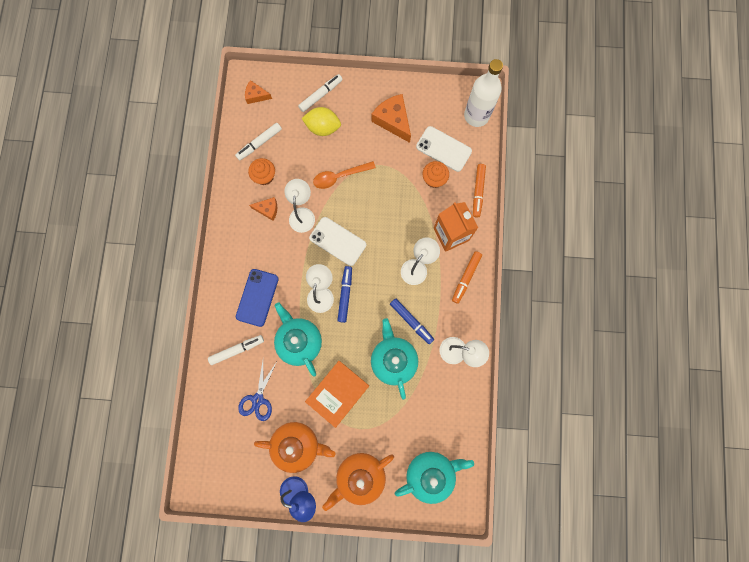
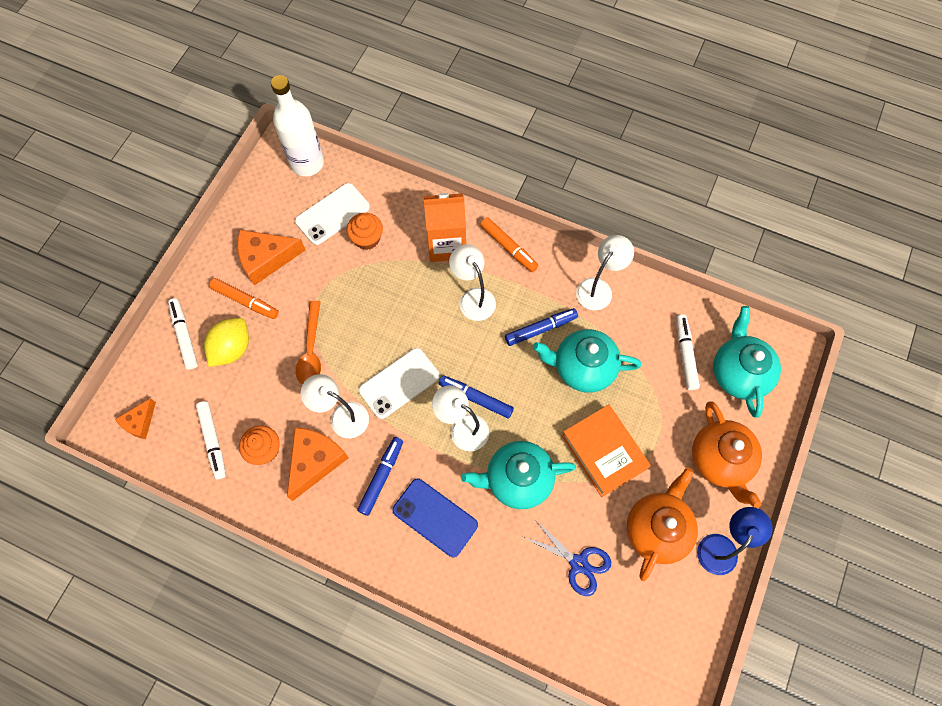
camera: 70 degrees left, 10 degrees down
(237, 350) = (499, 571): white marker -> white marker (685, 354)
(267, 209) = (315, 461): orange cheese -> orange cheese, size x1.74
(271, 254) = (381, 477): none -> blue marker
(478, 192) = (405, 196): orange marker -> orange marker (245, 301)

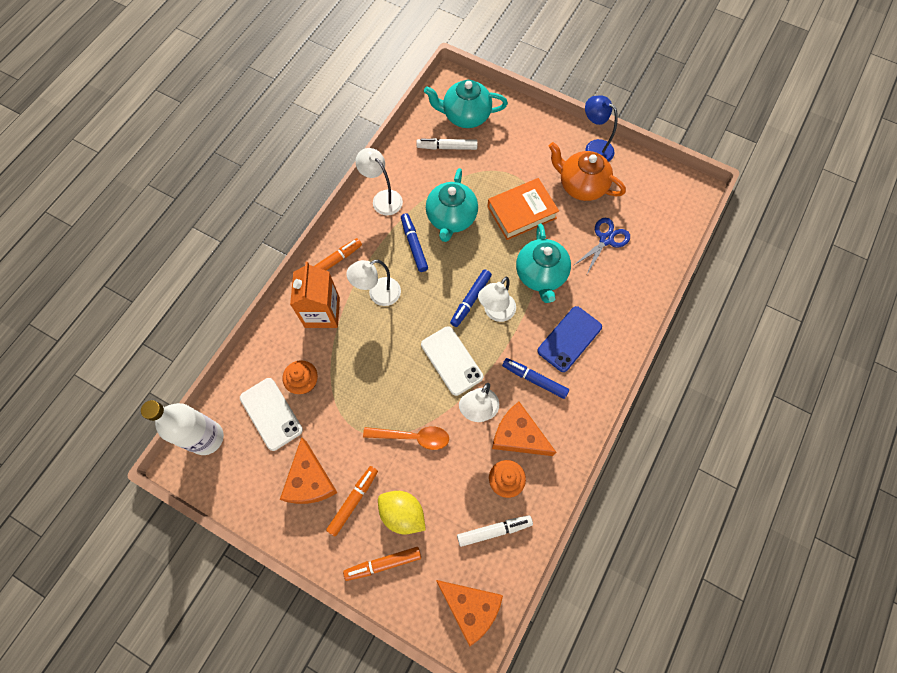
camera: 85 degrees left, 0 degrees up
(140, 422) = (470, 607): orange cheese -> orange cheese, size x1.74
(184, 336) = (383, 563): white marker -> orange marker
(720, 460) = (532, 138): orange teapot -> none

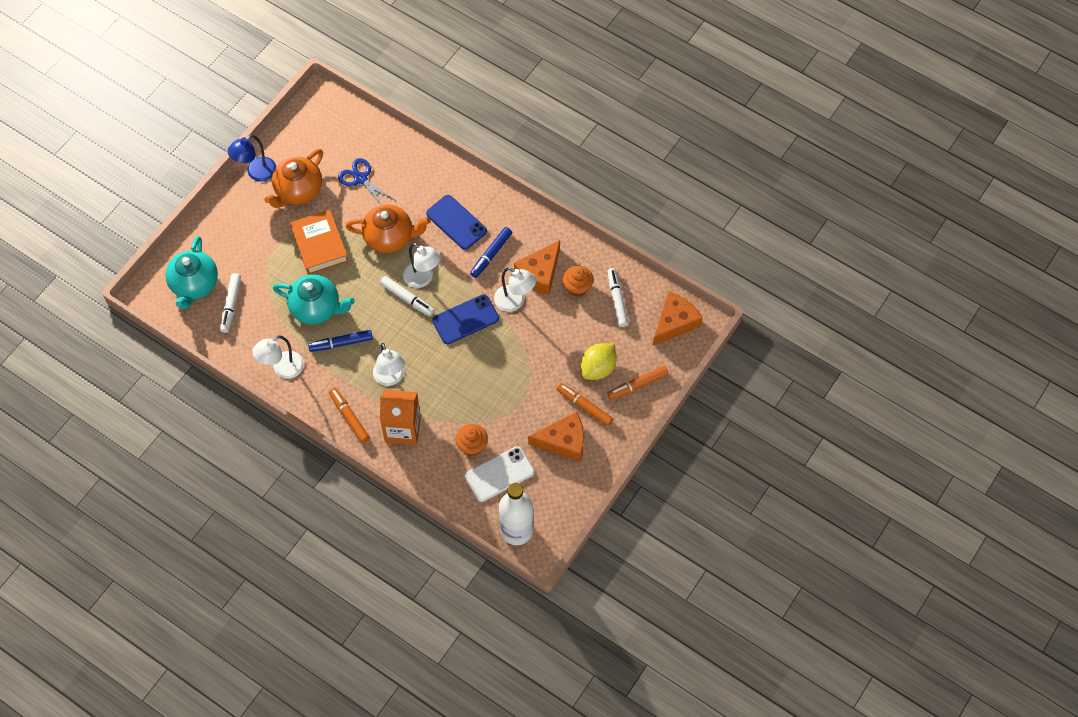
camera: 85 degrees left, 5 degrees down
(383, 563) = (637, 385): orange marker -> orange marker turned 75 degrees clockwise
(413, 437) = (533, 356): orange spoon -> none
(451, 360) = (465, 319): white phone -> blue phone
(470, 300) = (407, 299): blue marker -> white marker
(541, 275) = (390, 237): turquoise teapot -> orange teapot

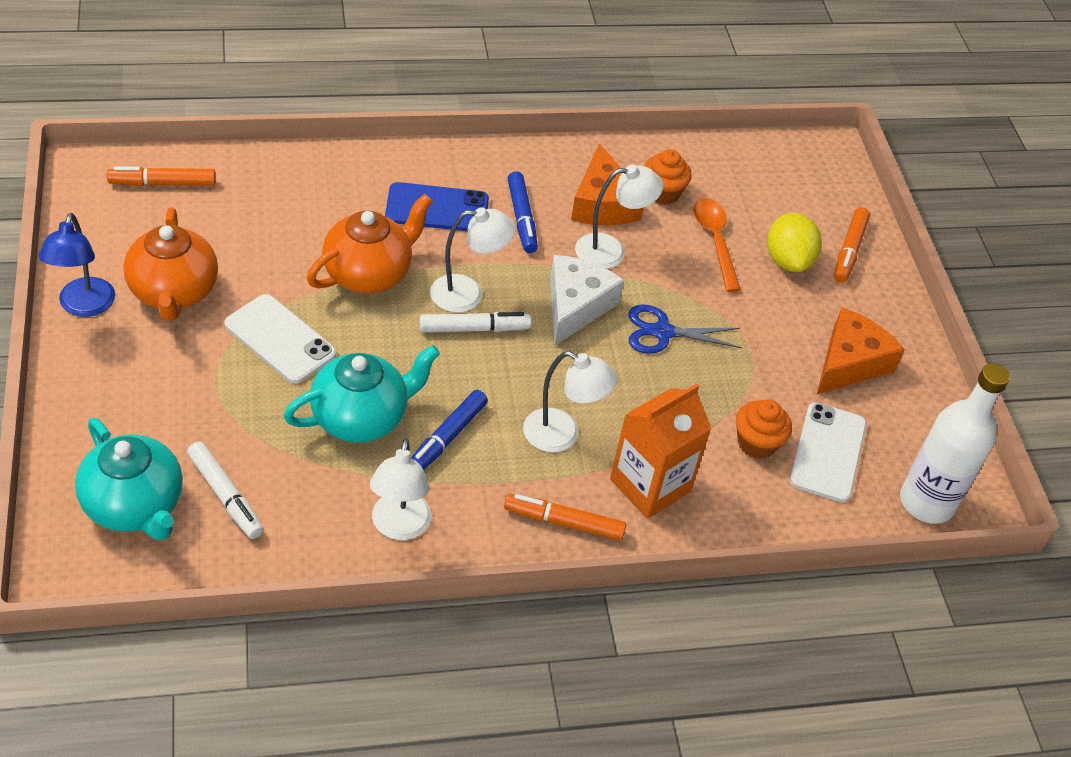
camera: 50 degrees left, 15 degrees down
(319, 245) = (280, 339): orange book -> white phone
(361, 178) = (251, 230): blue scissors -> blue scissors (662, 332)
(465, 319) = (575, 306): blue phone -> white cheese
(573, 332) = (715, 241): none -> orange spoon
(584, 406) = (824, 310): orange marker -> orange marker (162, 183)
(617, 300) = (720, 179): white marker -> none
(674, 322) = (806, 165): orange cheese -> none

